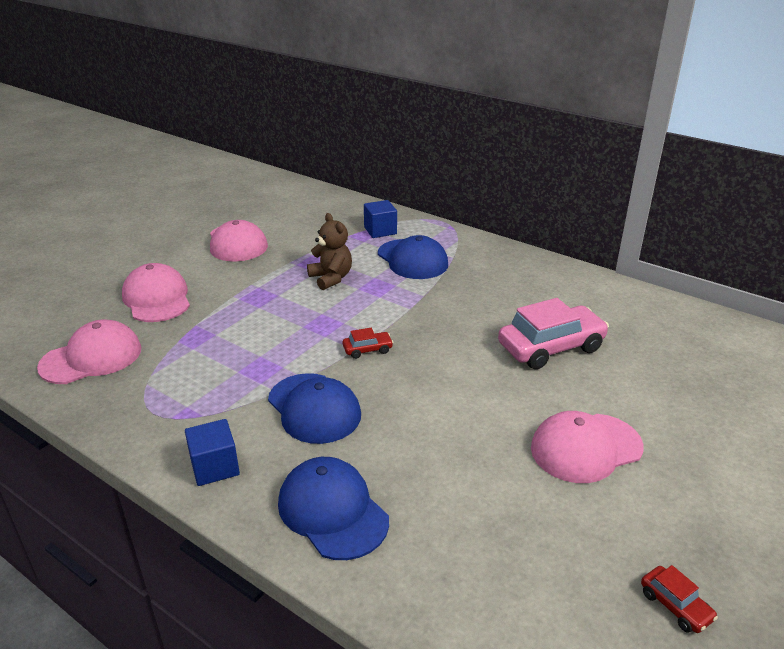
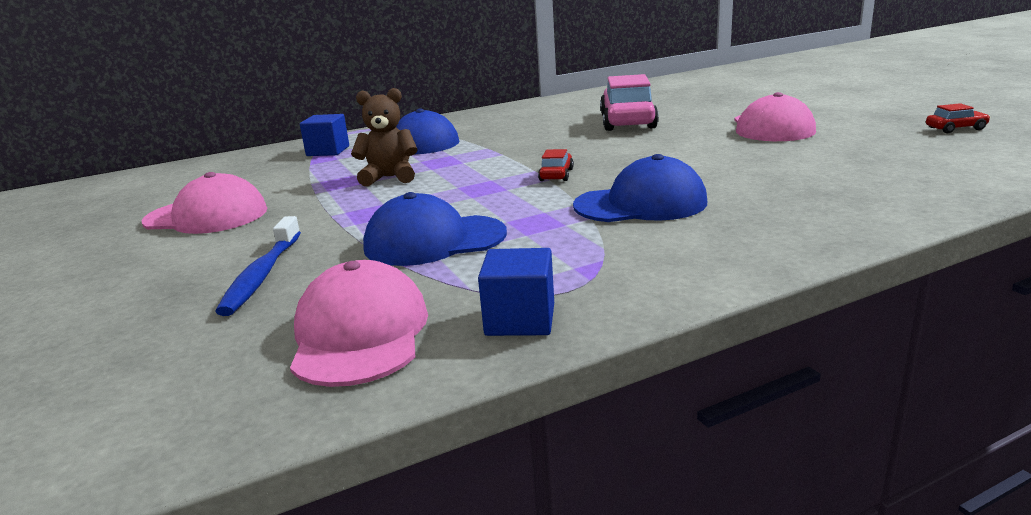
camera: 60 degrees left, 10 degrees down
(157, 298) = (262, 275): pink cap -> blue toothbrush
(215, 467) = (717, 258): blue cube -> blue cube (520, 319)
(332, 511) = (822, 210): blue cap -> blue cap (434, 241)

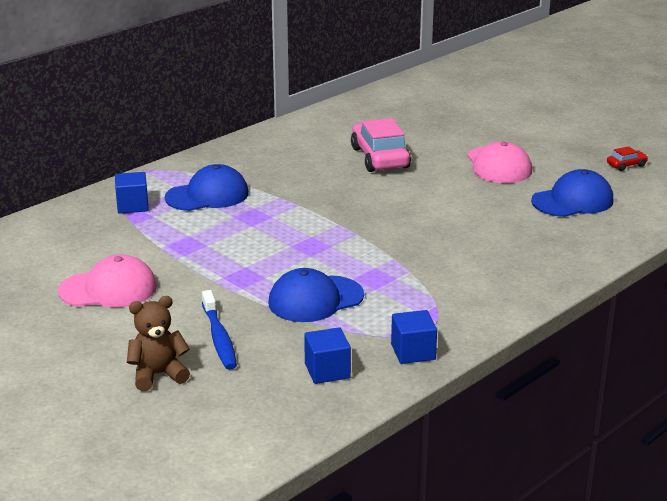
camera: 20 degrees left, 5 degrees up
(360, 334) = (327, 371): pink cap -> blue cube
(389, 178) = (224, 238): brown teddy bear -> brown teddy bear (158, 375)
(556, 175) = (359, 228): red car -> none
(640, 204) = (437, 256): blue cap -> blue cap (572, 201)

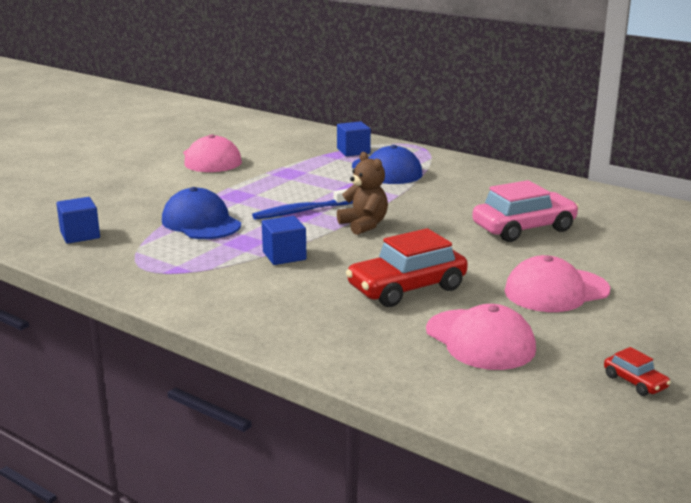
camera: 80 degrees right, 5 degrees down
(158, 375) = (85, 185): brown teddy bear -> brown teddy bear (364, 225)
(219, 338) = (137, 197): blue toothbrush -> blue toothbrush (301, 211)
(413, 352) = (106, 265): blue cube -> blue cube (284, 256)
(487, 216) = (407, 288): none -> red car
(572, 201) = (480, 340): blue cap -> pink cap

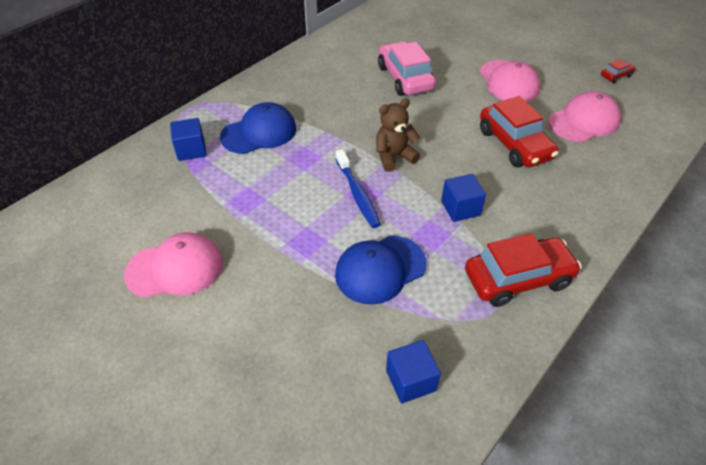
camera: 85 degrees left, 25 degrees up
(180, 280) = (518, 279): none -> red car

